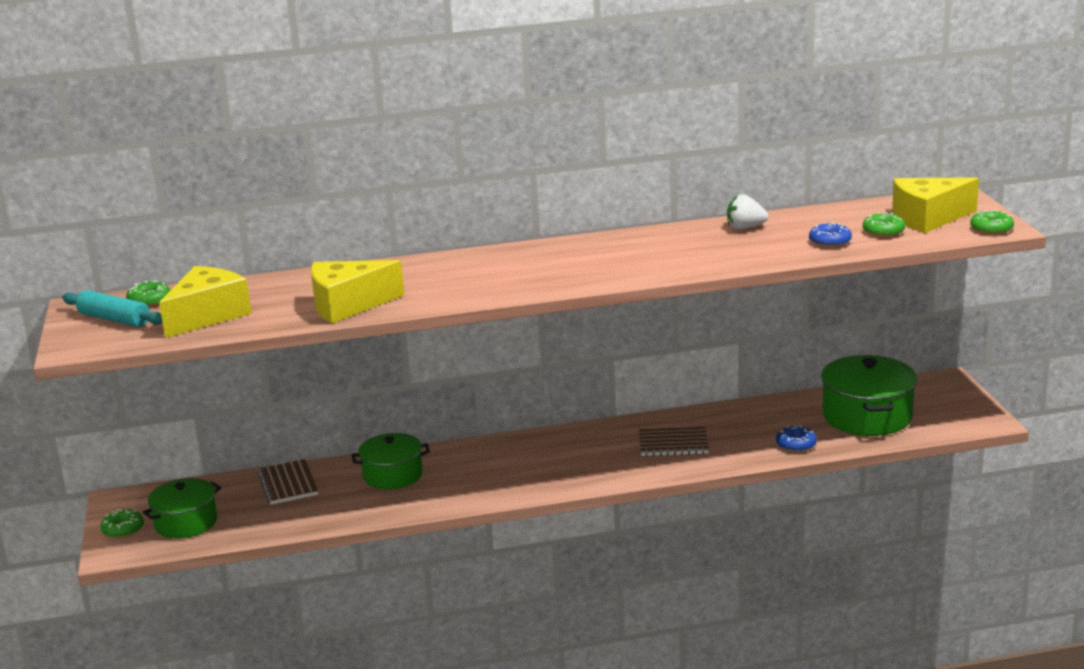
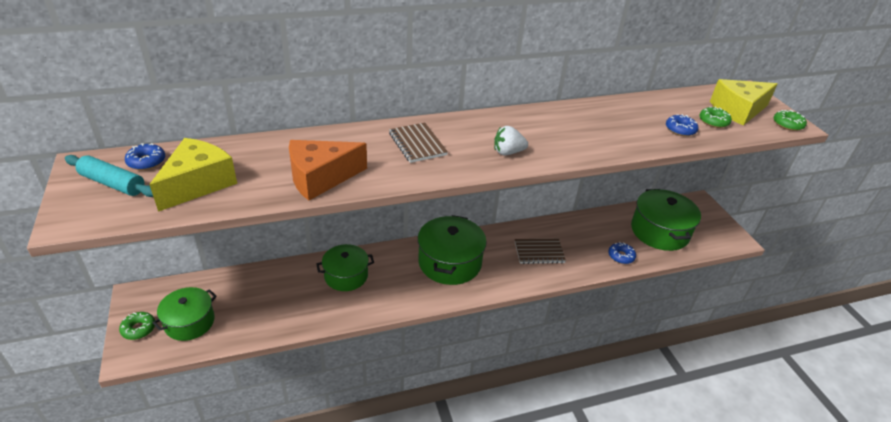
camera: 10 degrees left, 15 degrees up
(149, 301) = (146, 161): green donut -> blue donut
(288, 484) = (268, 282): brown notebook -> brown notebook (417, 144)
(348, 305) = (320, 178): yellow cheese -> orange cheese
(540, 458) = (449, 262): none -> green pot
(745, 228) = (613, 110): white strawberry -> white strawberry (508, 152)

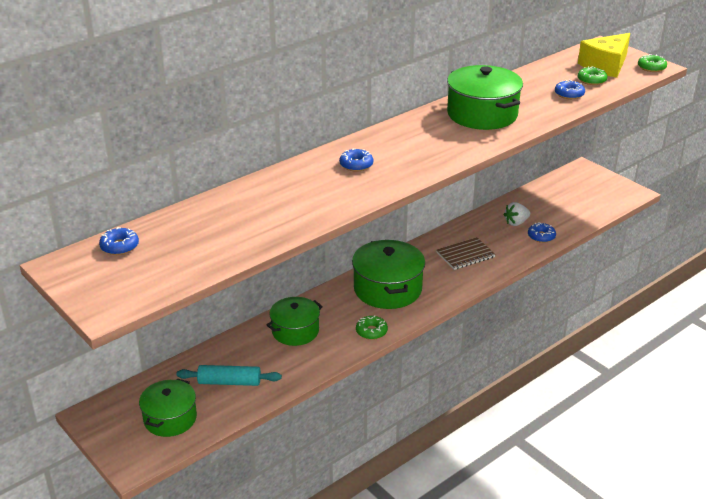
camera: 20 degrees left, 5 degrees down
(113, 184) = (109, 272): turquoise rolling pin -> turquoise rolling pin (229, 382)
(138, 329) = (122, 441): green donut -> green donut (371, 331)
(198, 184) = (191, 250): yellow cheese -> none
(320, 178) = (297, 215): orange cheese -> none
(417, 144) = (356, 165): brown notebook -> blue donut
(508, 152) = (440, 151): white strawberry -> white strawberry (516, 223)
(660, 231) = (563, 205): green pot -> green pot (482, 114)

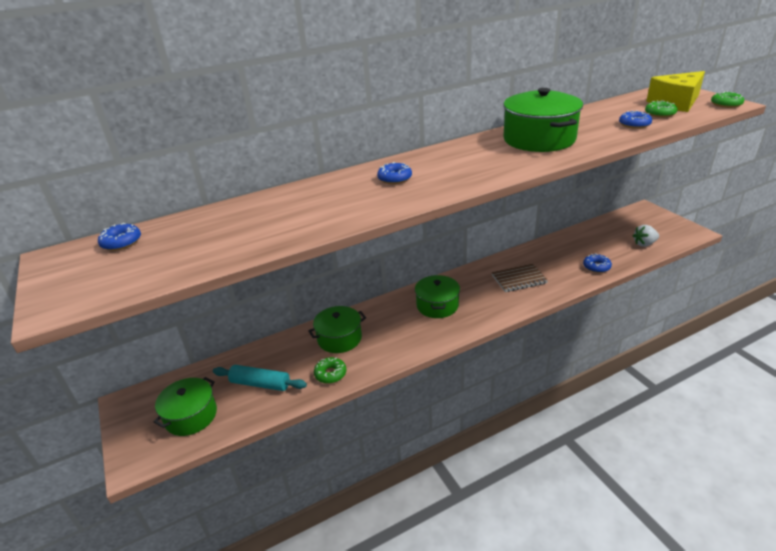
camera: 15 degrees right, 0 degrees up
(371, 331) = (410, 346): green donut -> green donut (330, 374)
(387, 289) = (437, 305): green pot -> green pot, size x0.66
(516, 223) = (573, 253): white strawberry -> white strawberry (644, 244)

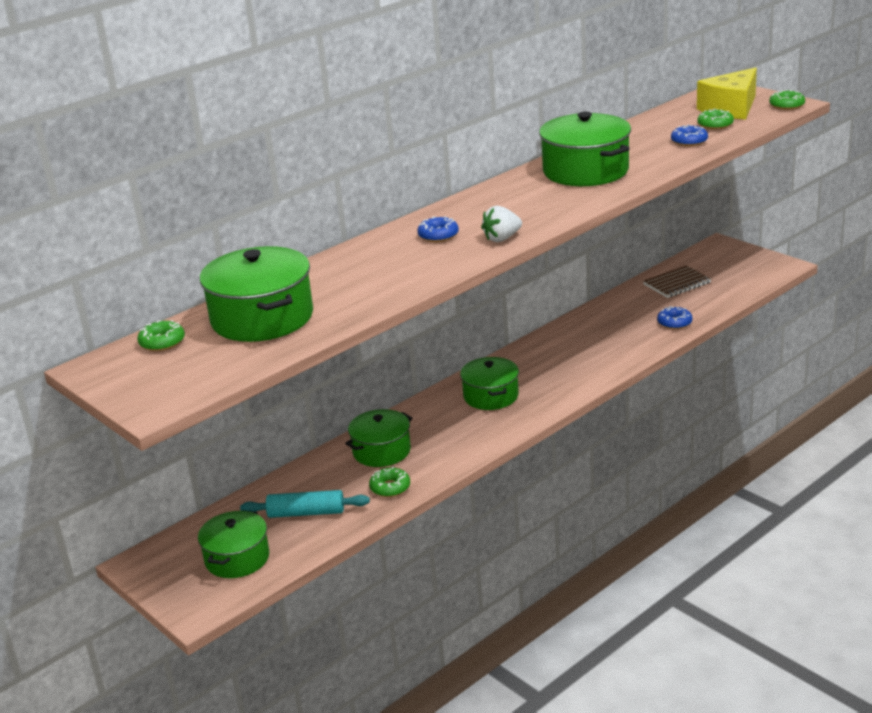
camera: 15 degrees left, 5 degrees down
(121, 242) = (162, 342): blue donut -> green donut
(210, 232) = (262, 318): none -> green pot
(519, 279) = (583, 351): brown notebook -> brown notebook (677, 284)
(644, 244) = (726, 288): white strawberry -> white strawberry (502, 238)

